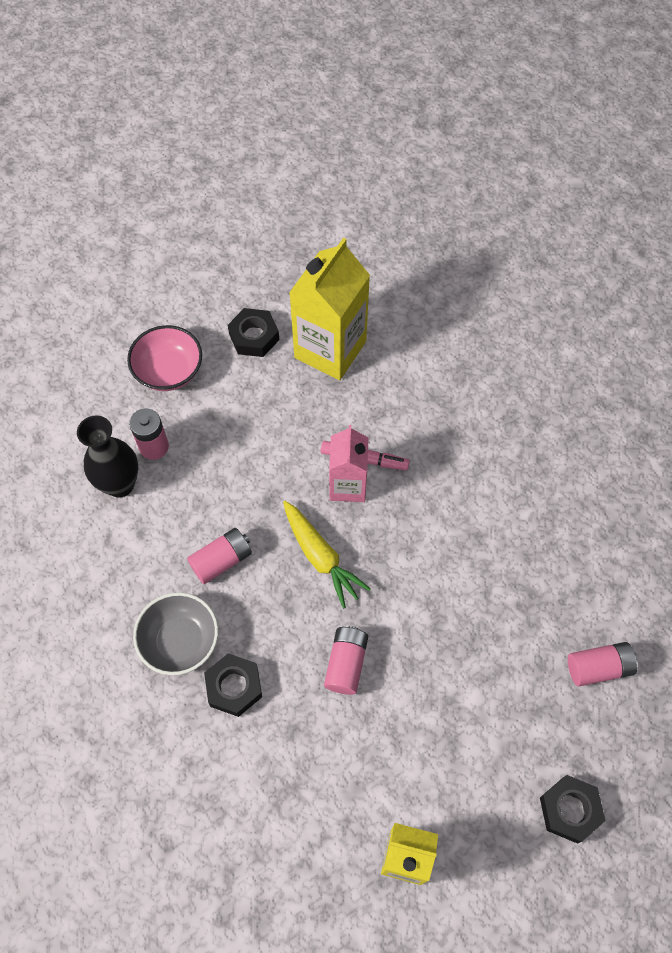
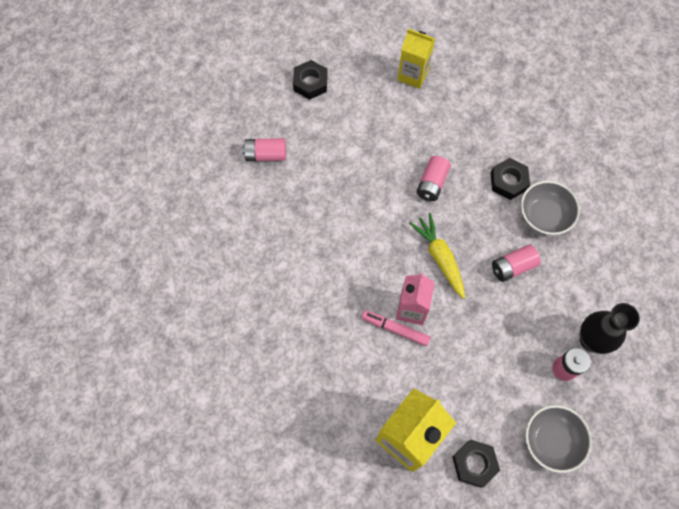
camera: 170 degrees left, 5 degrees up
(169, 371) = (551, 440): pink bowl -> grey bowl

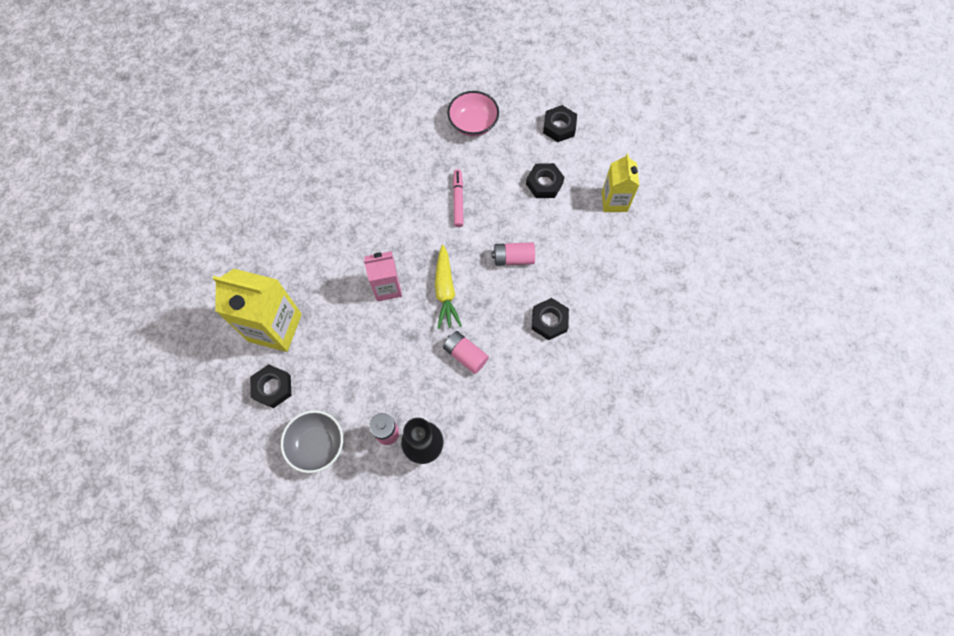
camera: 65 degrees right, 0 degrees up
(266, 155) = (473, 124): pink battery -> pink bowl
(365, 123) = (544, 183): none -> black nut
(395, 329) = (364, 282): pink marker -> pink marker (458, 200)
(439, 257) = (445, 291): yellow carrot -> yellow carrot turned 135 degrees clockwise
(544, 216) = (530, 364): grey bowl -> none

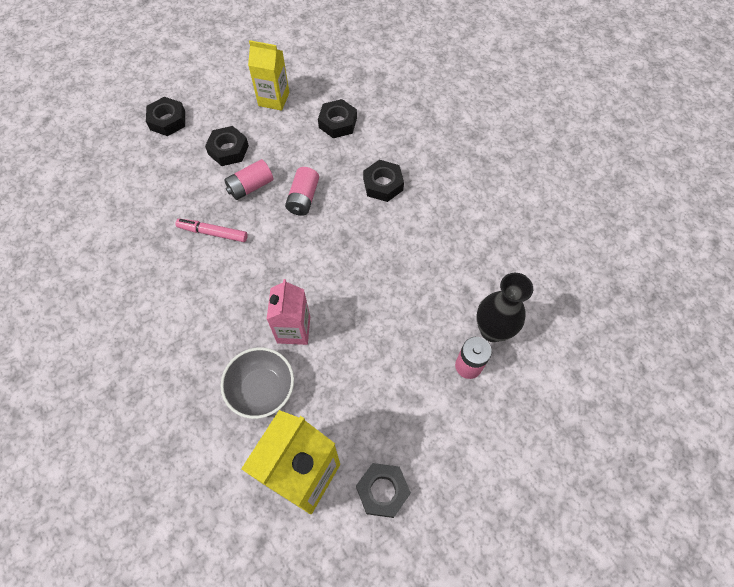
camera: 75 degrees left, 5 degrees down
(317, 445) = (466, 448): grey bowl -> grey bowl (262, 389)
(445, 291) = (319, 270): yellow carrot -> none
(465, 355) = (398, 268): pink battery -> pink battery (250, 186)
(473, 124) = (123, 196): pink bowl -> none
(606, 263) = (337, 123): none -> black nut

